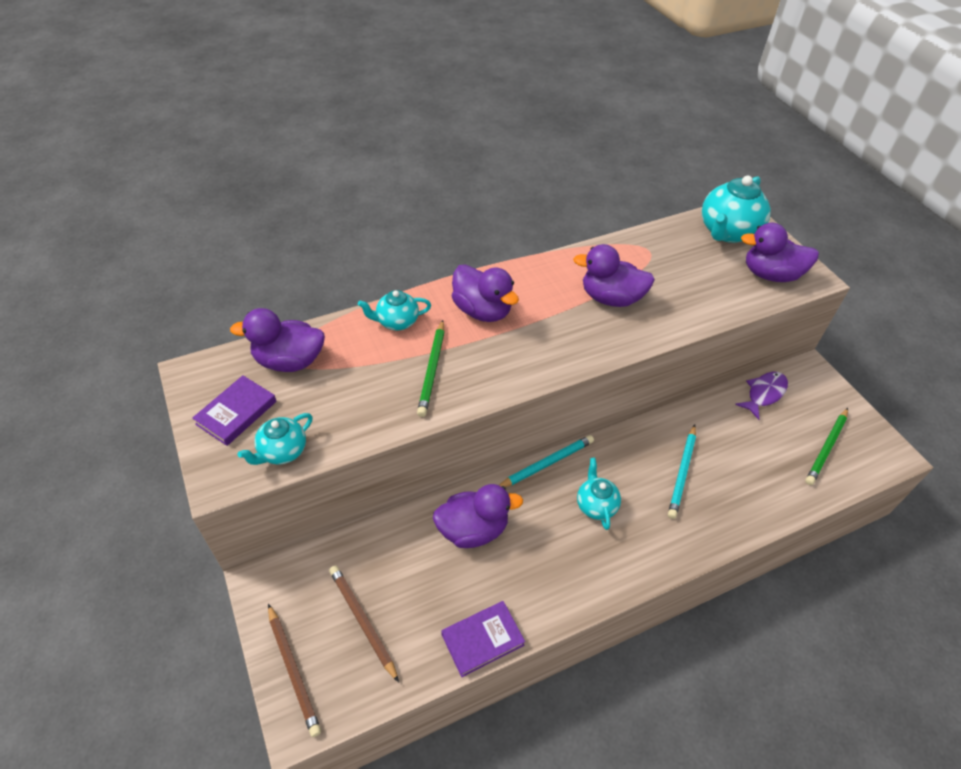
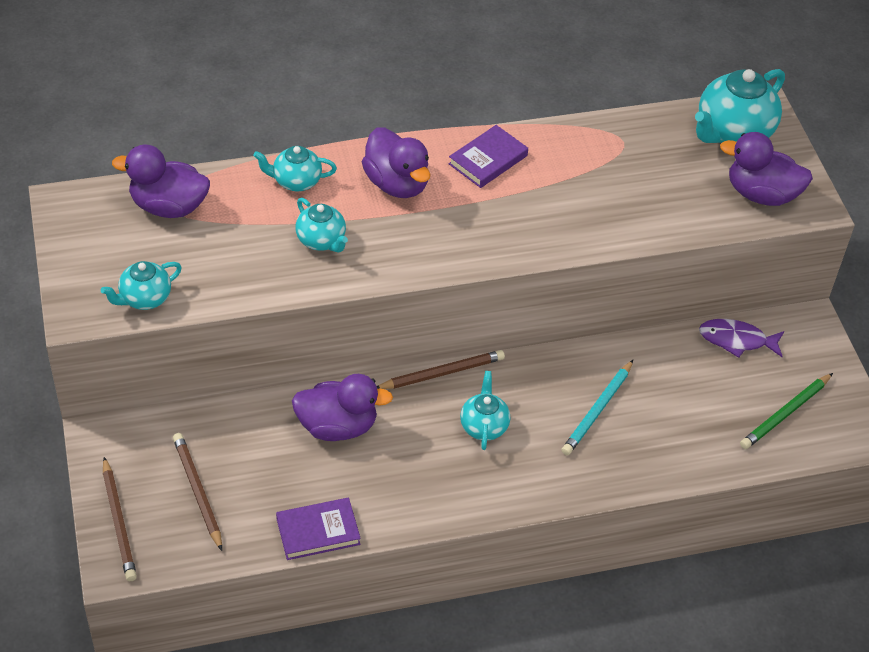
camera: 10 degrees right, 0 degrees up
(236, 413) = (104, 252): purple book -> purple book (488, 160)
(432, 370) = (321, 241): green pencil -> turquoise teapot
(546, 463) = (442, 373): turquoise pencil -> brown pencil
(611, 298) = (553, 192): purple duck -> none
(764, 394) = (736, 340): purple fish -> purple fish turned 135 degrees counterclockwise

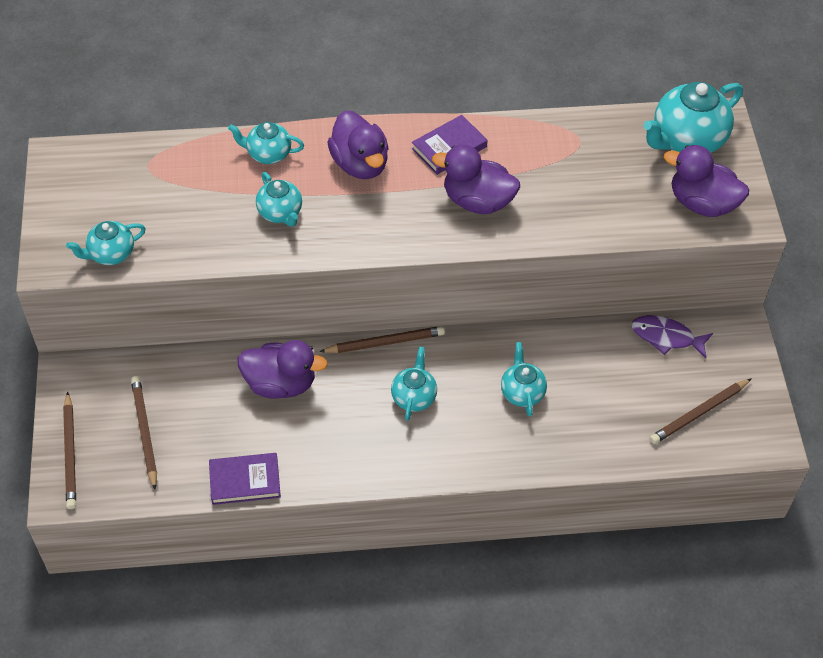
camera: 10 degrees right, 5 degrees up
(169, 206) = (149, 168): purple duck -> purple duck (477, 201)
(597, 410) = (522, 392): turquoise pencil -> turquoise teapot
(785, 413) = (699, 413): green pencil -> brown pencil

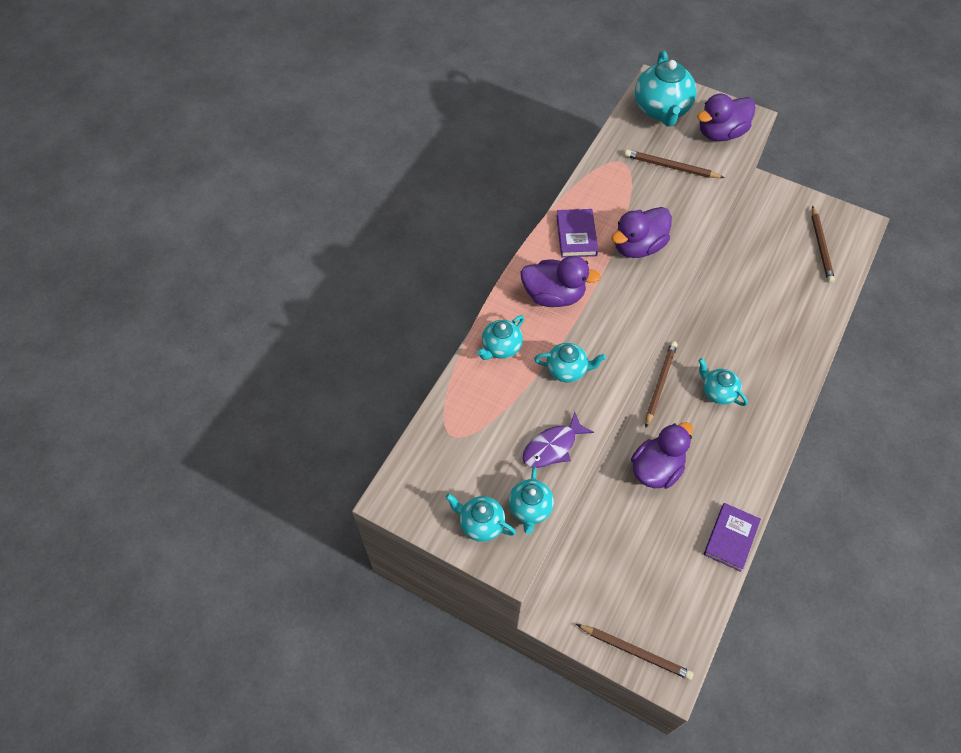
camera: 55 degrees left, 5 degrees up
(145, 432) = (647, 586): brown pencil -> brown pencil (671, 167)
(522, 392) = (750, 328): turquoise teapot -> turquoise teapot (480, 523)
(666, 337) = (752, 228): purple fish -> purple fish (552, 447)

